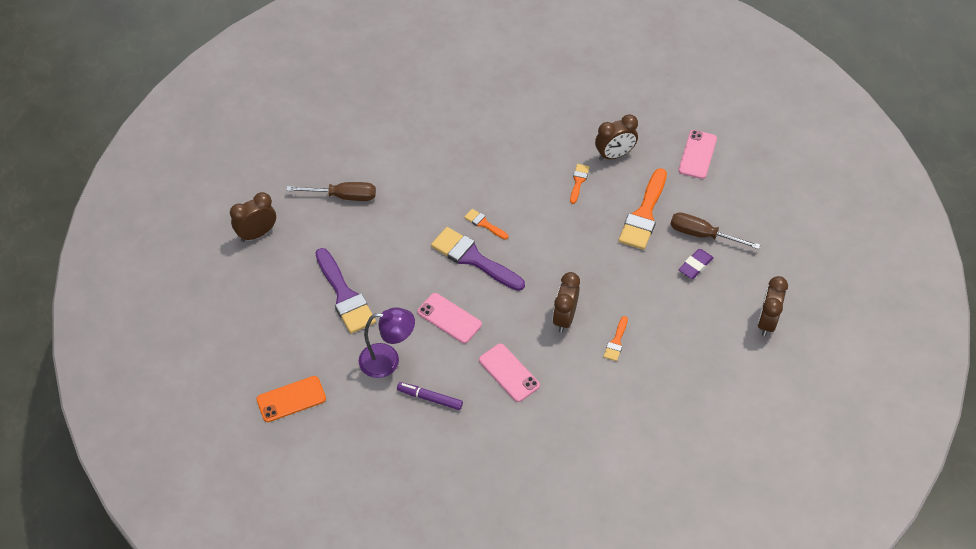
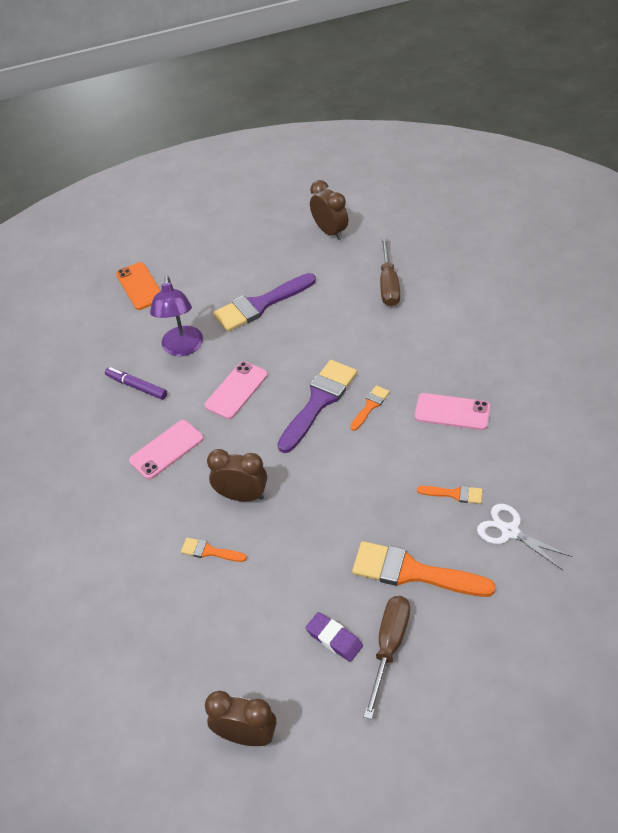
camera: 90 degrees right, 5 degrees down
(430, 398) = (136, 386): purple marker -> purple marker turned 75 degrees counterclockwise
(614, 155) = (510, 531): brown clock -> white scissors
(697, 154) = (537, 636): pink phone -> pink phone (452, 412)

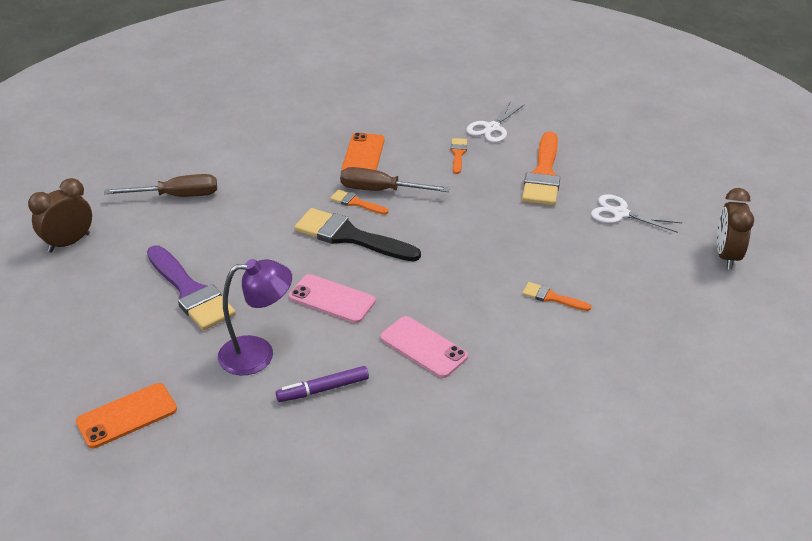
camera: 100 degrees left, 10 degrees down
(136, 386) = (323, 389): purple marker -> purple marker turned 45 degrees clockwise
(209, 551) = (551, 297): orange brush -> orange brush turned 105 degrees clockwise
(242, 495) = (479, 281): brown clock -> none
(319, 402) = (350, 236): purple brush -> black brush
(334, 639) = (620, 213): purple eraser -> white scissors
(389, 647) = (617, 185): brown screwdriver -> brown screwdriver (381, 190)
(452, 412) = (363, 155): pink phone -> orange phone

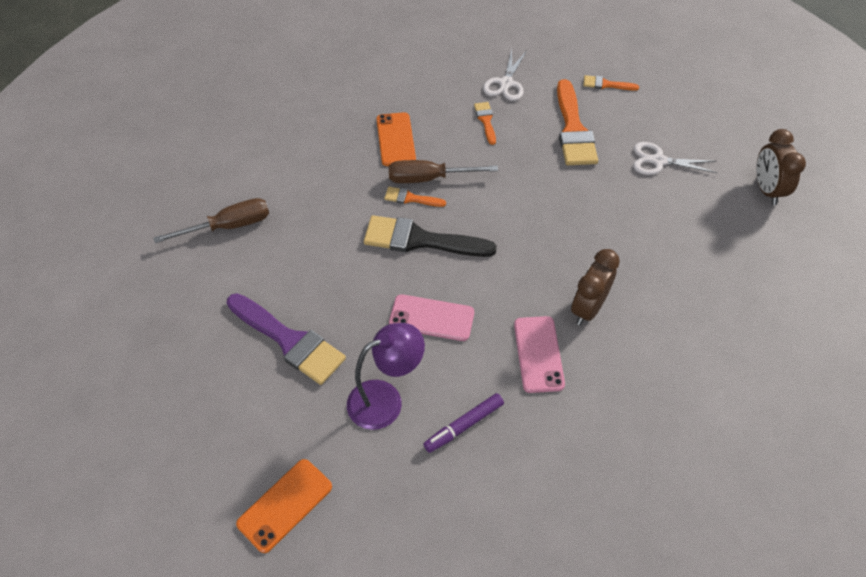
camera: 15 degrees left, 15 degrees up
(69, 243) = (139, 308): brown clock -> brown clock (588, 308)
(423, 347) = (538, 354): pink phone -> pink phone turned 60 degrees clockwise
(551, 297) = (633, 270): orange brush -> orange brush (606, 84)

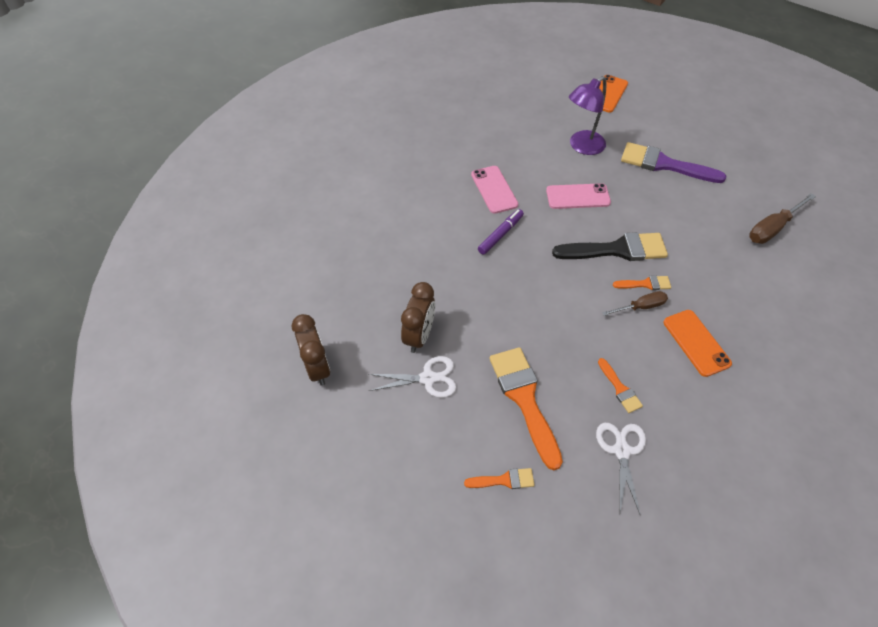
camera: 165 degrees right, 0 degrees up
(429, 178) = (640, 307): brown screwdriver -> brown screwdriver, size x0.66
(464, 425) = (527, 143): purple marker -> purple marker (500, 234)
(588, 308) = (467, 226): brown clock -> brown clock (419, 336)

